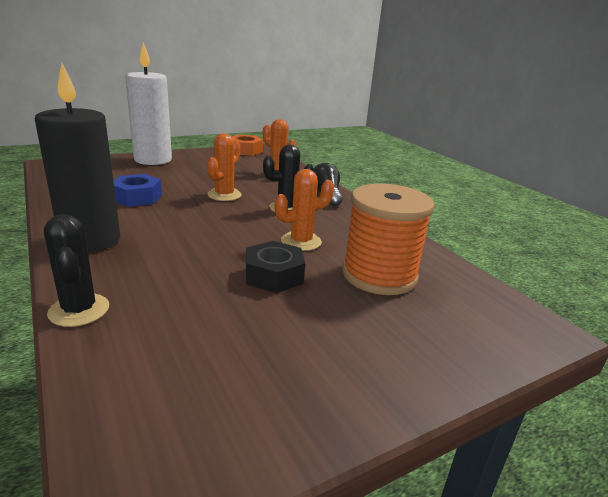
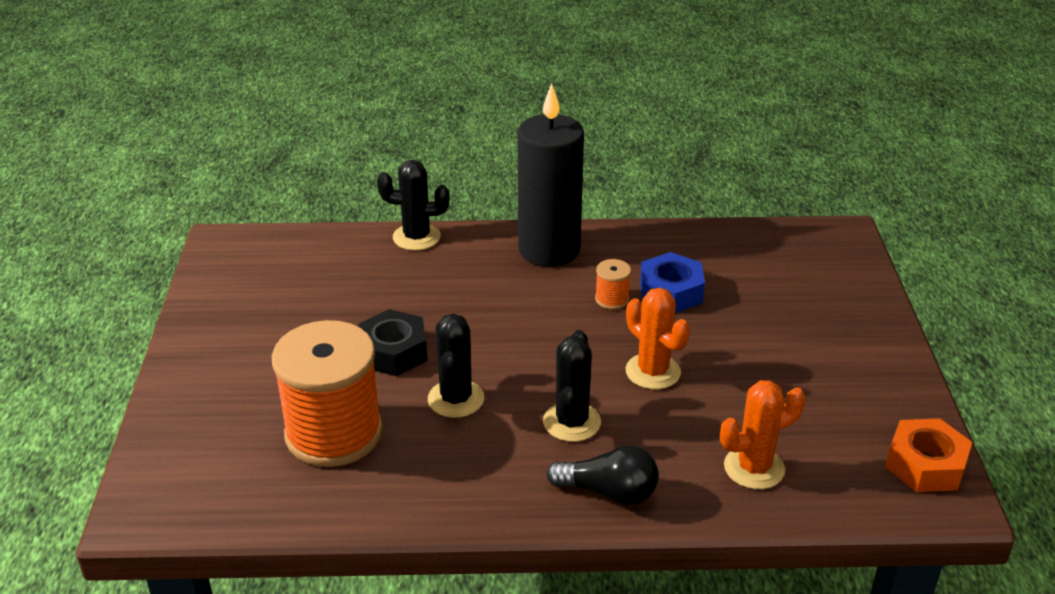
camera: 120 degrees right, 10 degrees up
(153, 160) = (857, 328): white candle -> none
(154, 212) = (612, 299): none -> orange spool
(301, 241) = (456, 399): orange cactus -> black cactus

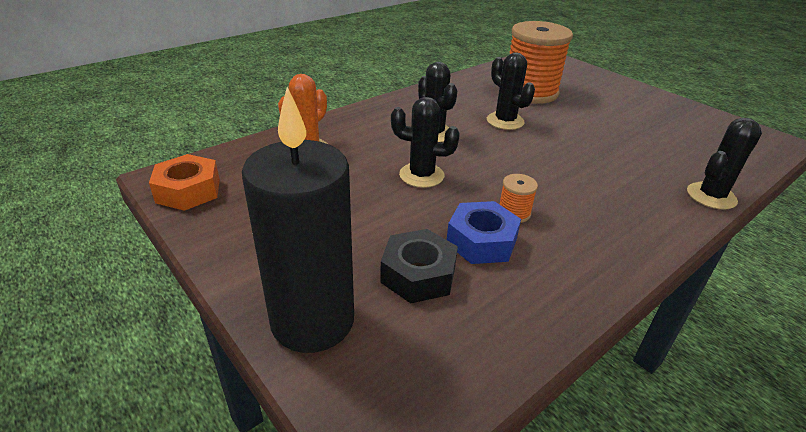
camera: 140 degrees right, 0 degrees up
(393, 352) = (573, 127): black nut -> black nut (418, 274)
(549, 250) = (620, 233): black candle -> black candle (312, 321)
(609, 492) = (377, 115): black light bulb -> none
(653, 372) = (421, 175): orange cactus -> black cactus

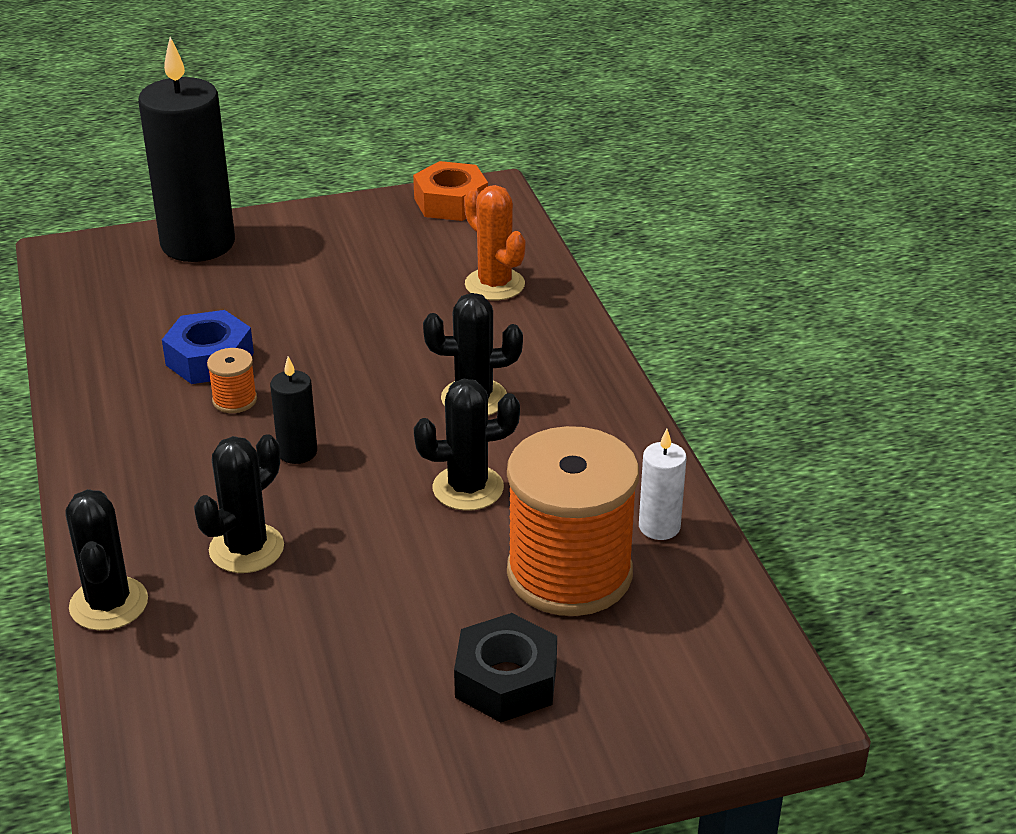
camera: 115 degrees right, 0 degrees up
(418, 274) = (200, 306): black nut -> black nut (506, 680)
(421, 175) = (368, 356): black cactus -> black cactus (246, 549)
(481, 80) = (659, 527): none -> white candle
(534, 174) = (297, 452): none -> black candle

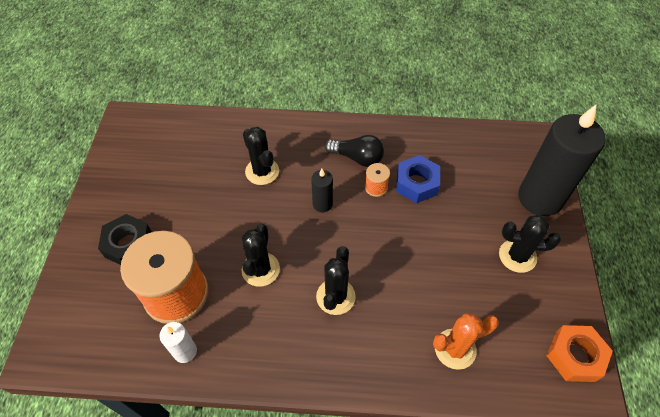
camera: 110 degrees right, 20 degrees up
(109, 604) = (252, 123): black cactus -> black cactus (517, 256)
(169, 435) = (357, 158): none -> black light bulb

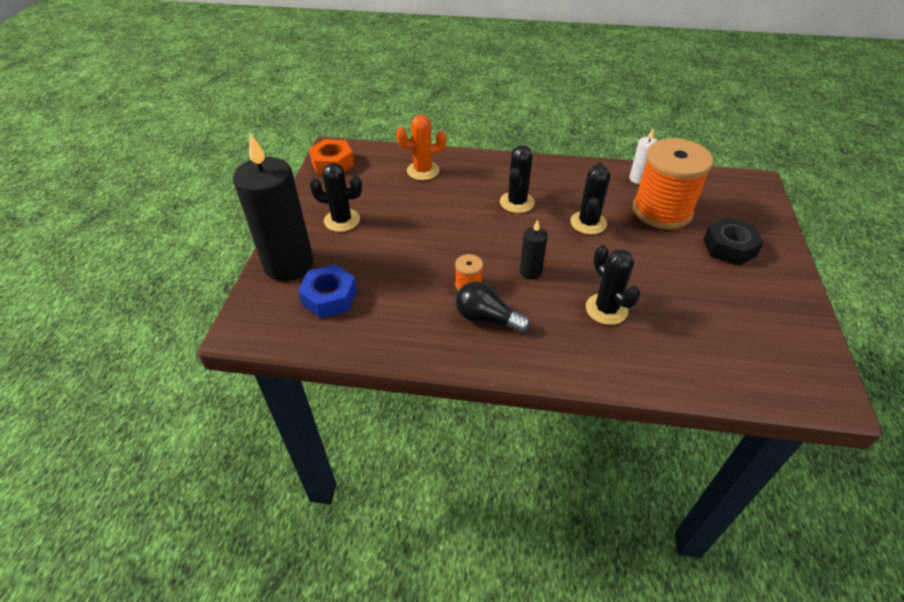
camera: 175 degrees left, 10 degrees down
(416, 183) = (420, 286): blue nut -> blue nut (329, 297)

